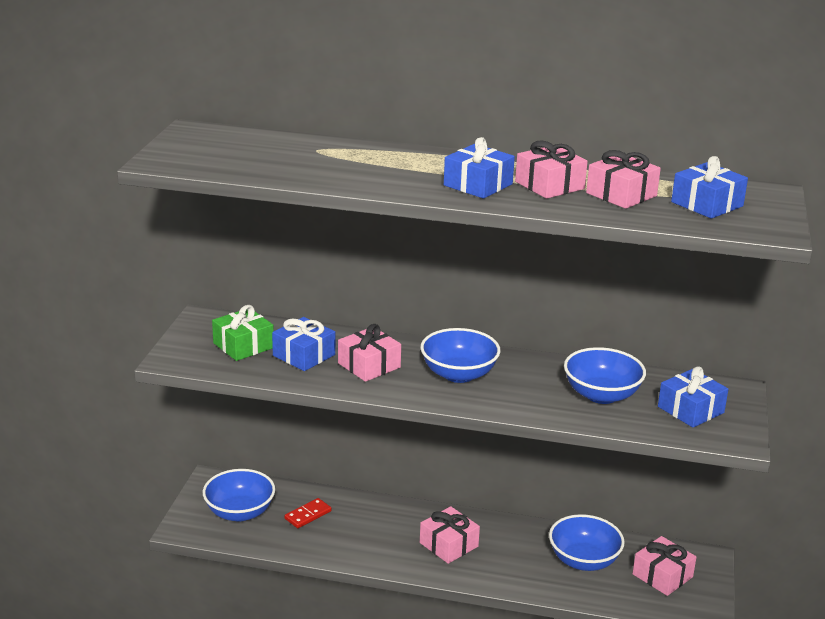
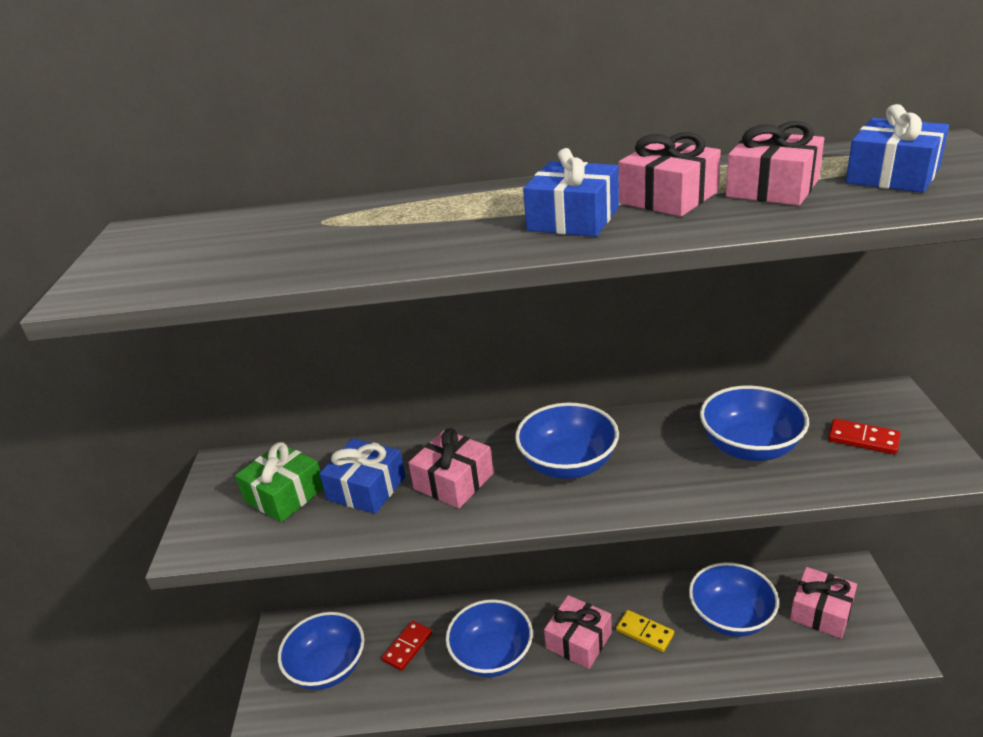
camera: 10 degrees left, 5 degrees up
(374, 537) = (492, 655): none -> blue bowl
(506, 553) = (644, 632): none -> yellow domino
(690, 409) = (863, 439): blue gift -> red domino

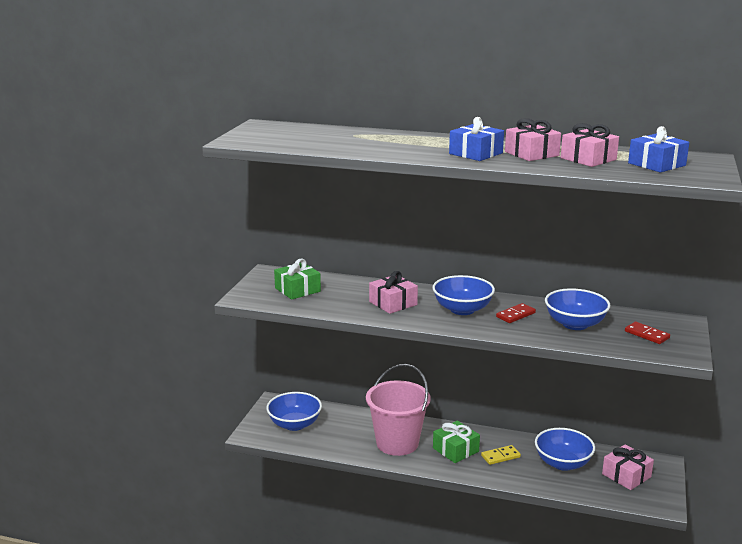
camera: 15 degrees right, 10 degrees down
(366, 488) = (343, 296): blue gift -> none
(407, 647) = (346, 427): red domino -> red domino (515, 315)
(492, 655) = (397, 443): blue bowl -> pink bucket
(578, 640) = (455, 450): pink gift -> green gift
(644, 632) = (500, 456): yellow domino -> yellow domino turned 75 degrees counterclockwise

